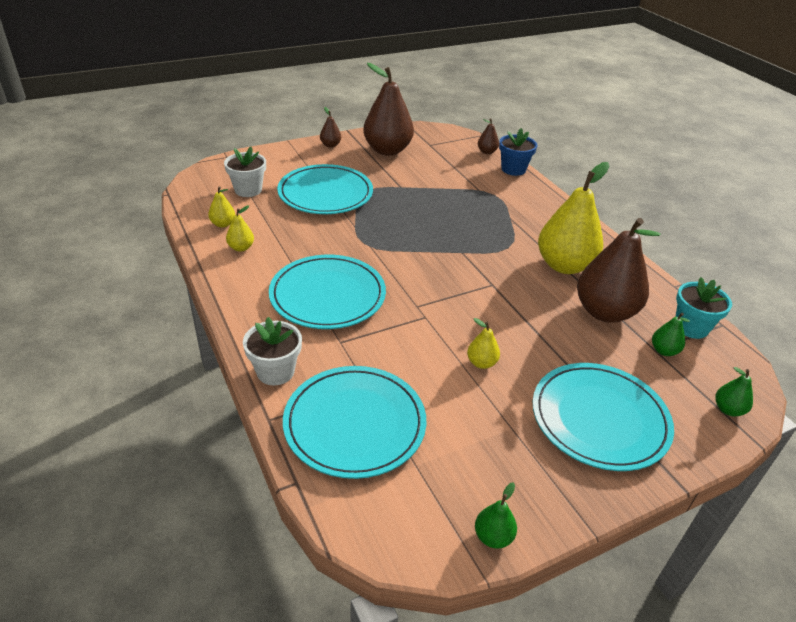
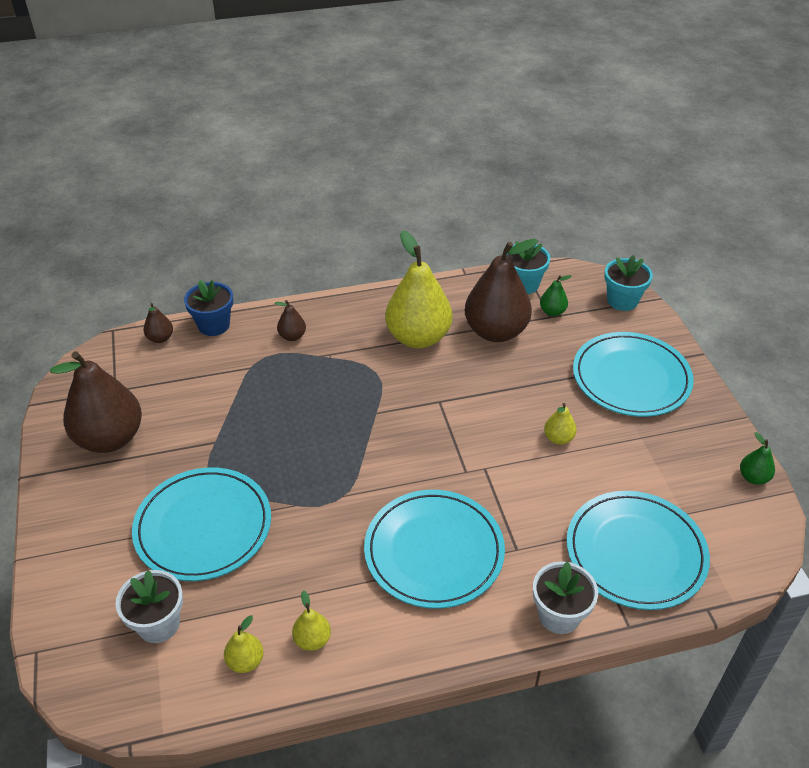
camera: 75 degrees left, 5 degrees up
(330, 145) = (63, 504): brown pear -> brown pear (292, 336)
(728, 409) = (622, 300): green pear -> turquoise flower pot

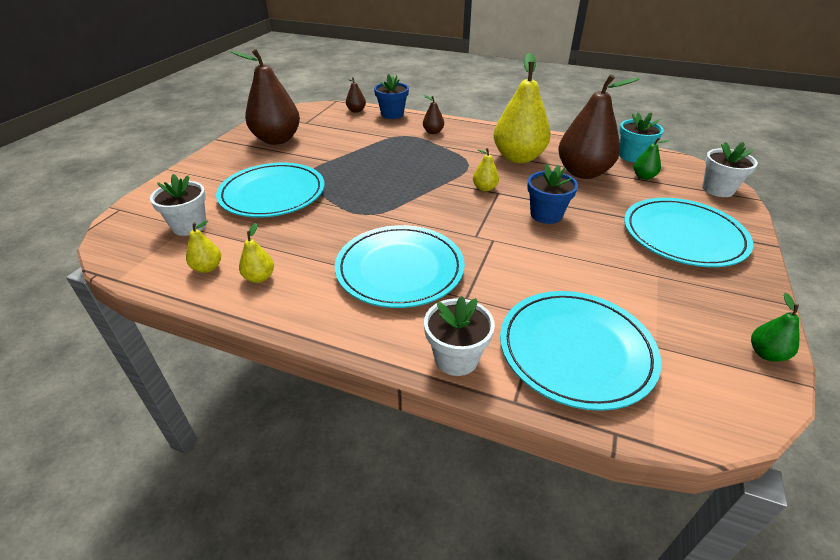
camera: 35 degrees right, 5 degrees down
(505, 410) = (546, 215): none -> blue flower pot
(558, 438) = (575, 247): yellow pear -> yellow pear (484, 188)
(622, 300) = (717, 189): turquoise flower pot -> white flower pot

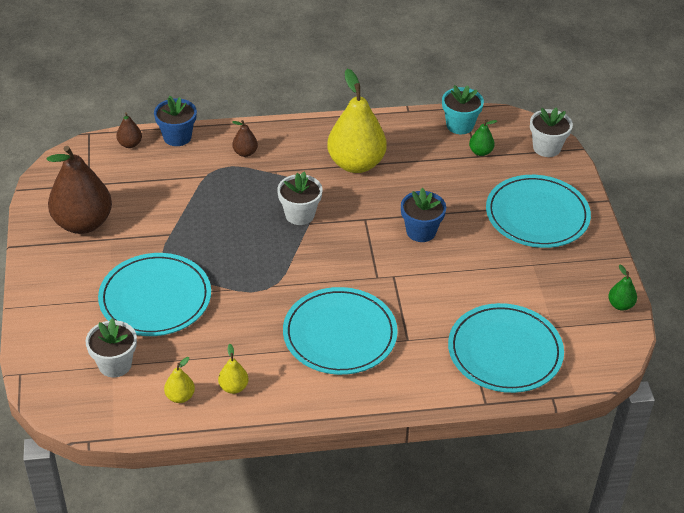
camera: 30 degrees left, 5 degrees up
(456, 358) = (431, 390): white flower pot -> white flower pot (299, 214)
(484, 188) = (350, 218): yellow pear -> none
(583, 172) = (426, 165): brown pear -> none

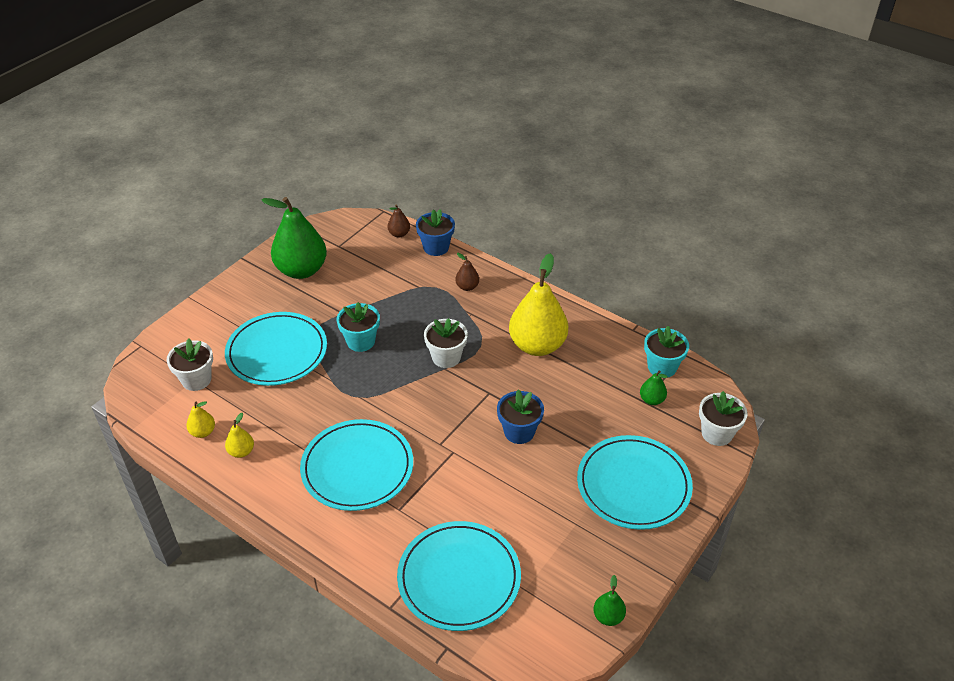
camera: 45 degrees right, 0 degrees up
(83, 223) = (301, 270): brown pear -> green pear
(215, 246) = (361, 341): none -> turquoise flower pot

